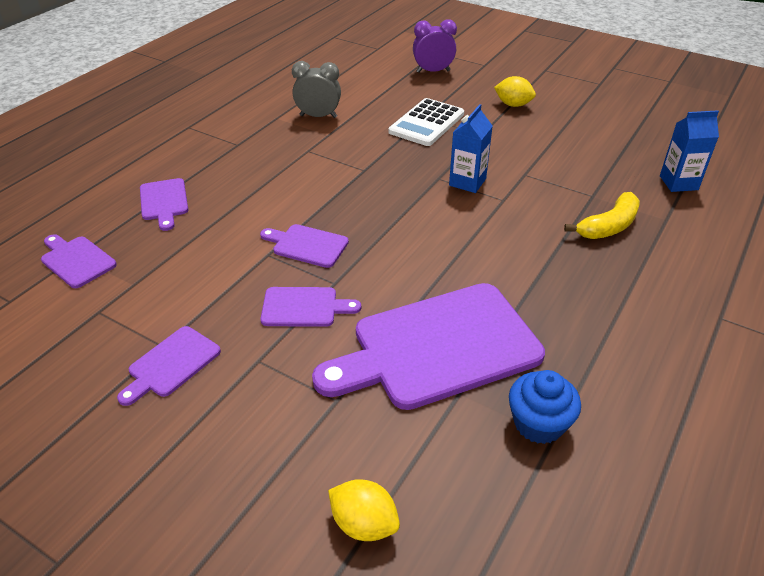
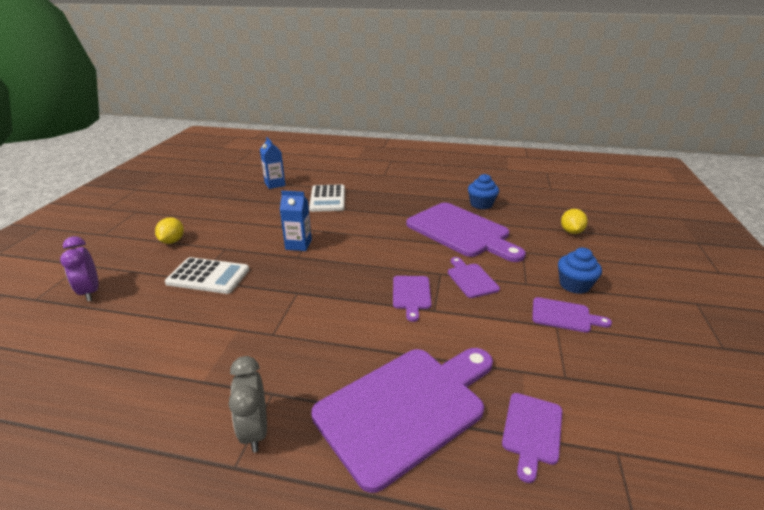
camera: 110 degrees left, 10 degrees down
(164, 202) = (406, 407): purple cutting board -> purple cutting board, size x2.15
(216, 416) = (574, 285): none -> blue cupcake
(318, 116) = (197, 347): grey clock -> grey clock (255, 430)
(609, 226) = (327, 199): yellow banana -> white calculator

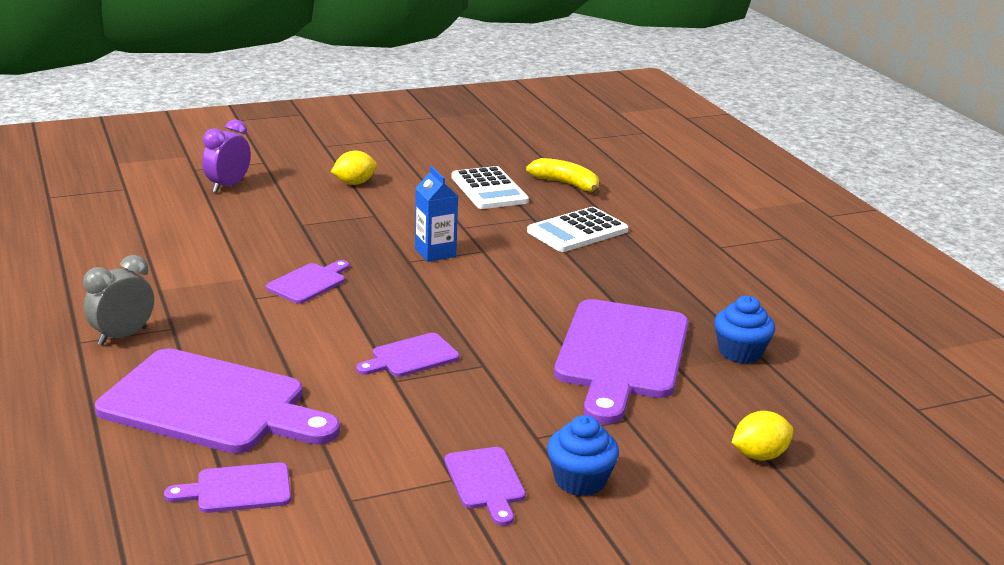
camera: 55 degrees right, 5 degrees down
(208, 276) = (313, 228): white calculator -> white calculator (489, 189)
(275, 184) = (566, 184): blue carton -> yellow banana
(471, 279) = (496, 391): purple cutting board -> purple cutting board (309, 282)

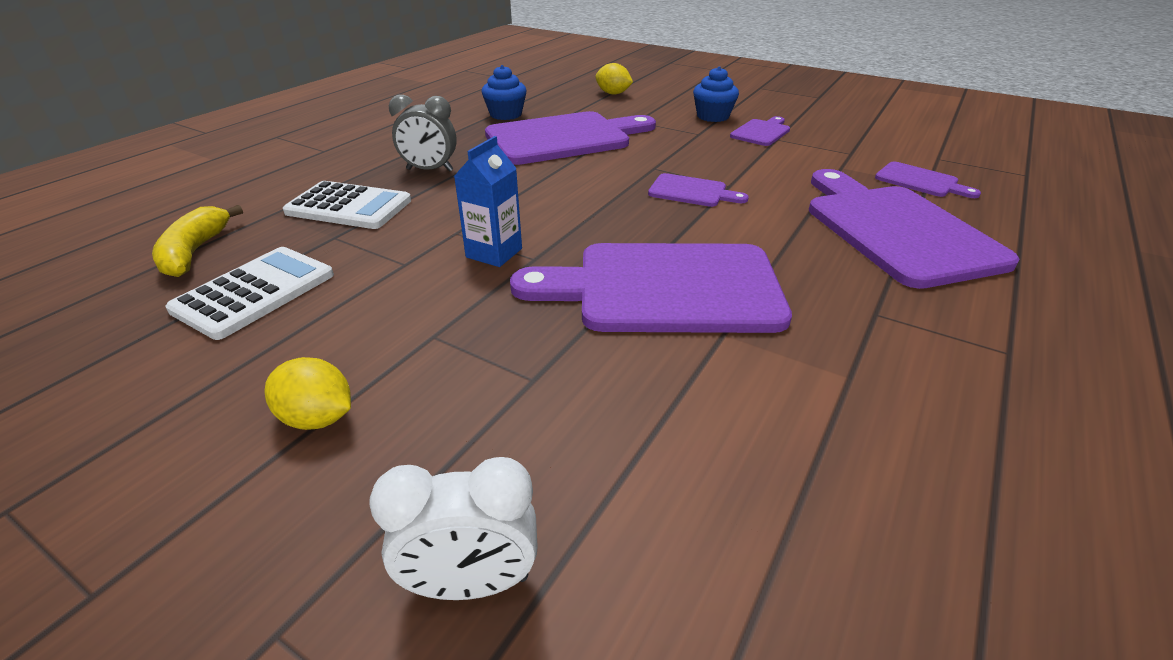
camera: 125 degrees left, 10 degrees up
(122, 336) = (945, 332): grey clock -> grey clock (429, 170)
(228, 186) = (471, 583): purple clock -> white clock
(309, 282) = (665, 288): purple cutting board -> purple cutting board, size x2.15

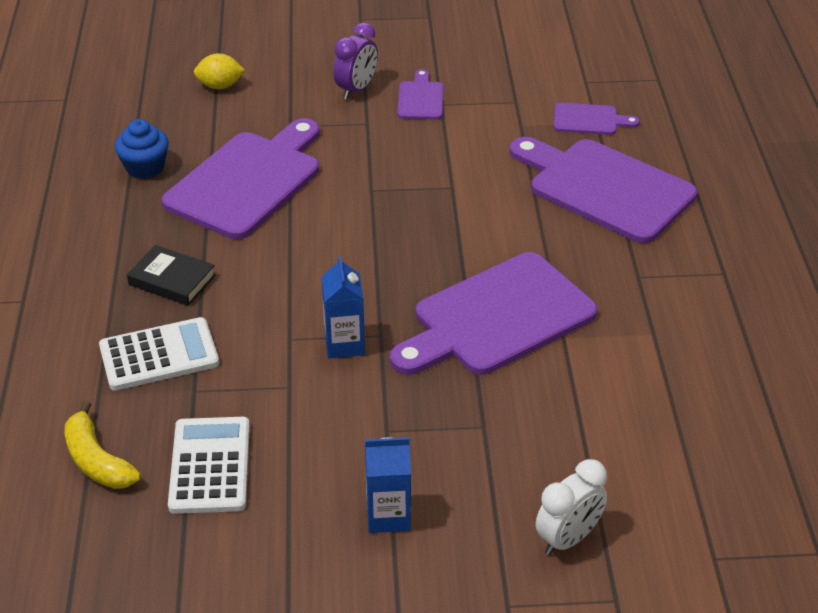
camera: 35 degrees left, 5 degrees up
(318, 418) = (388, 515): yellow lemon -> blue carton
(429, 170) = (172, 280): grey clock -> black book
(691, 191) = (429, 208): purple cutting board -> none
(712, 116) = (356, 90): blue cupcake -> purple clock

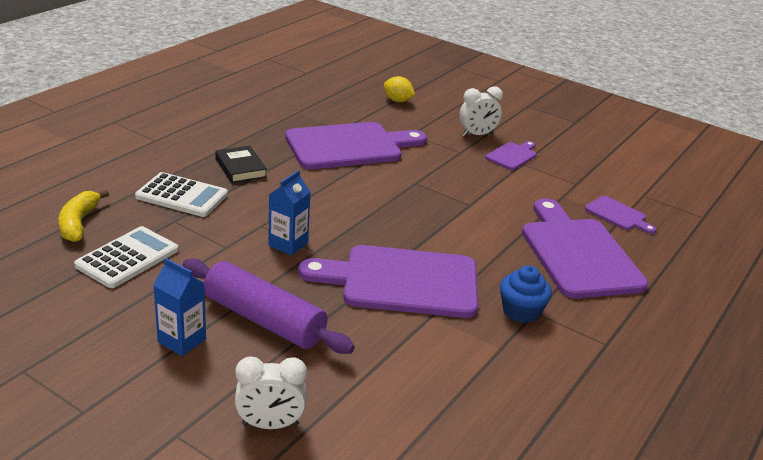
camera: 35 degrees right, 10 degrees down
(145, 167) = (303, 116): blue cupcake -> blue cupcake (521, 311)
(356, 90) = (477, 135): purple clock -> white clock
(431, 442) = (264, 320): none -> purple rolling pin

